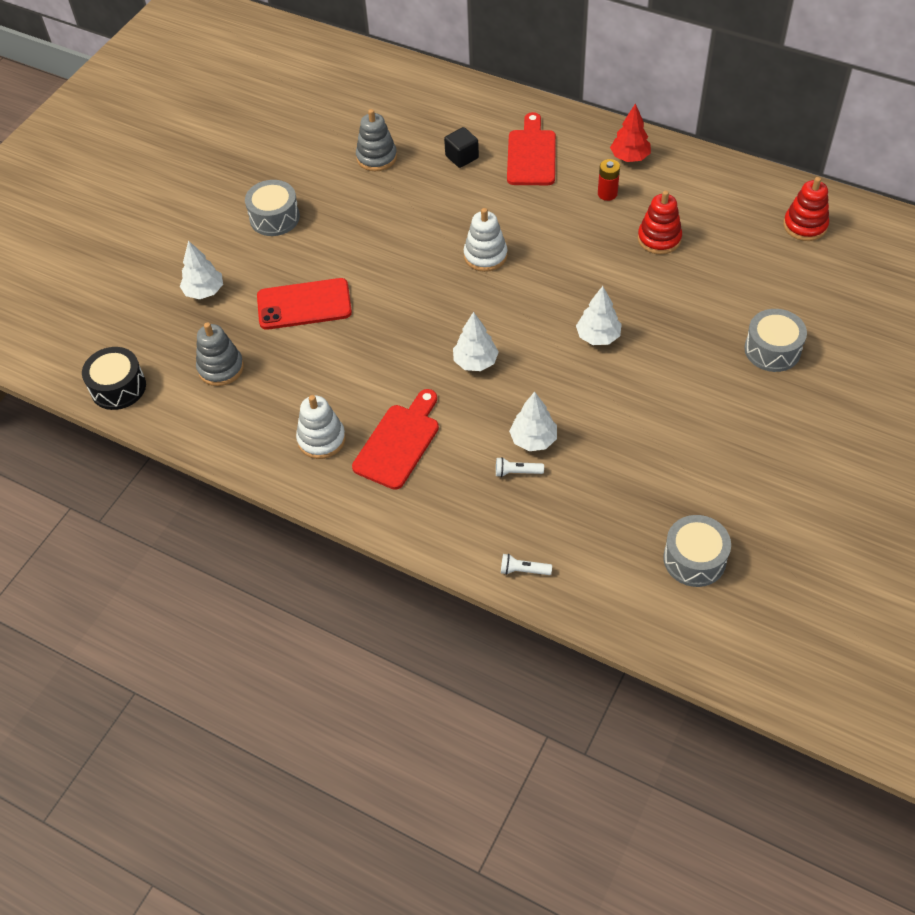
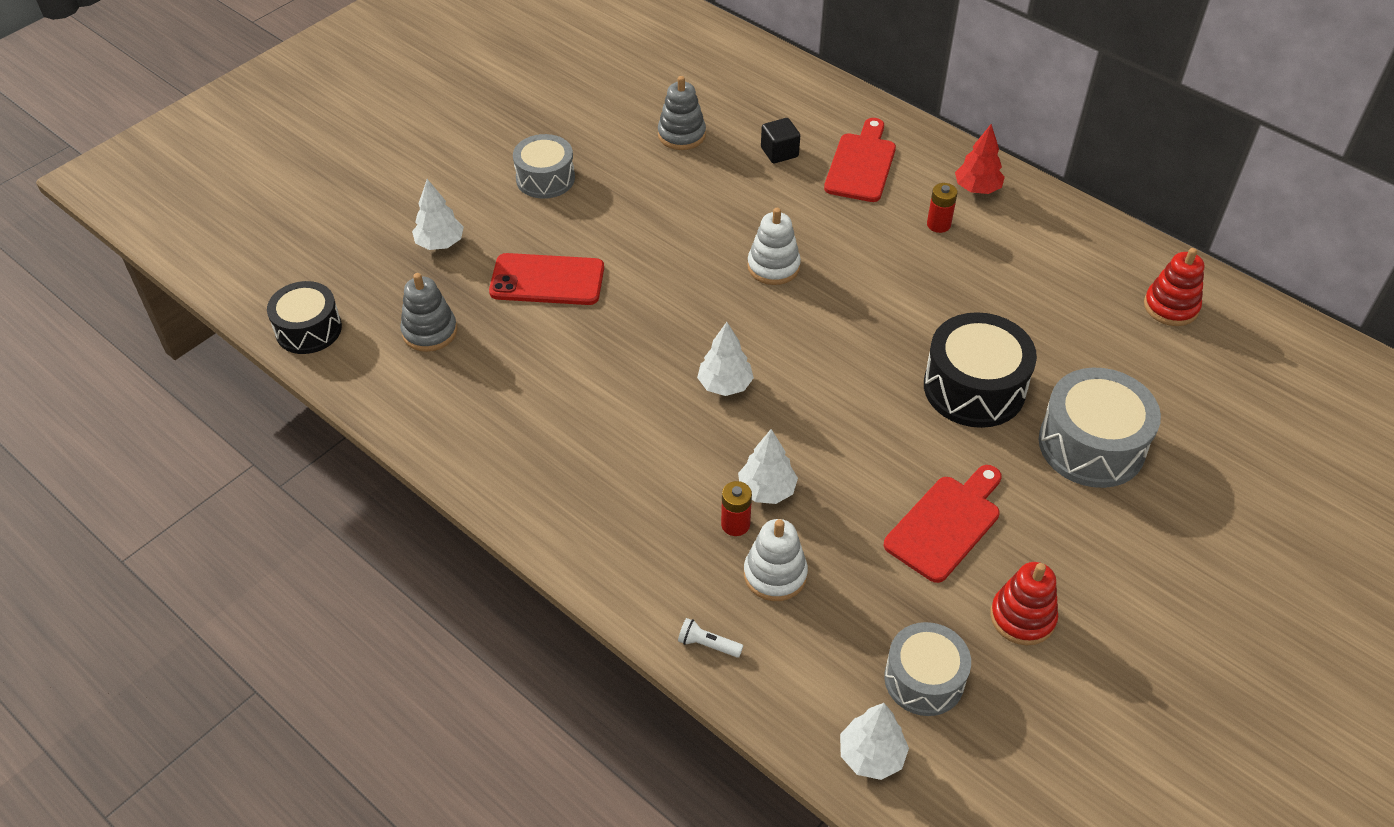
camera: 10 degrees right, 5 degrees down
(321, 439) = (517, 436): white stacking toy -> white stacking toy (775, 574)
(399, 442) = (606, 459): red cutting board -> red cutting board (946, 524)
(517, 472) = (735, 524): white flashlight -> red battery
(598, 336) = (880, 385): white tree -> white tree (871, 755)
(659, 239) = (986, 287): red stacking toy -> red stacking toy (1022, 617)
(671, 323) = (974, 388): none -> black drum
(772, 350) = (1091, 445): grey drum -> grey drum, size x1.50

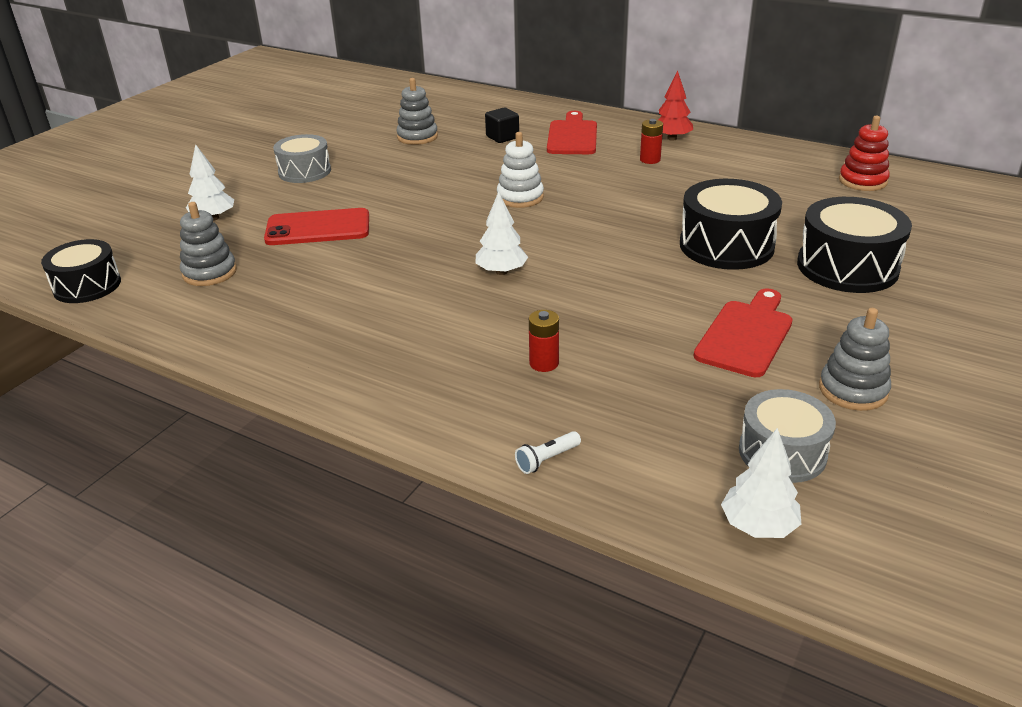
camera: 10 degrees left, 15 degrees down
(708, 644) = (547, 459): white flashlight -> white flashlight turned 45 degrees counterclockwise
(767, 490) = (566, 335): white tree -> none
(775, 574) = (597, 394): white stacking toy -> none
(1022, 617) = (853, 390): red stacking toy -> grey stacking toy
(1091, 445) = (847, 267): grey drum -> black drum

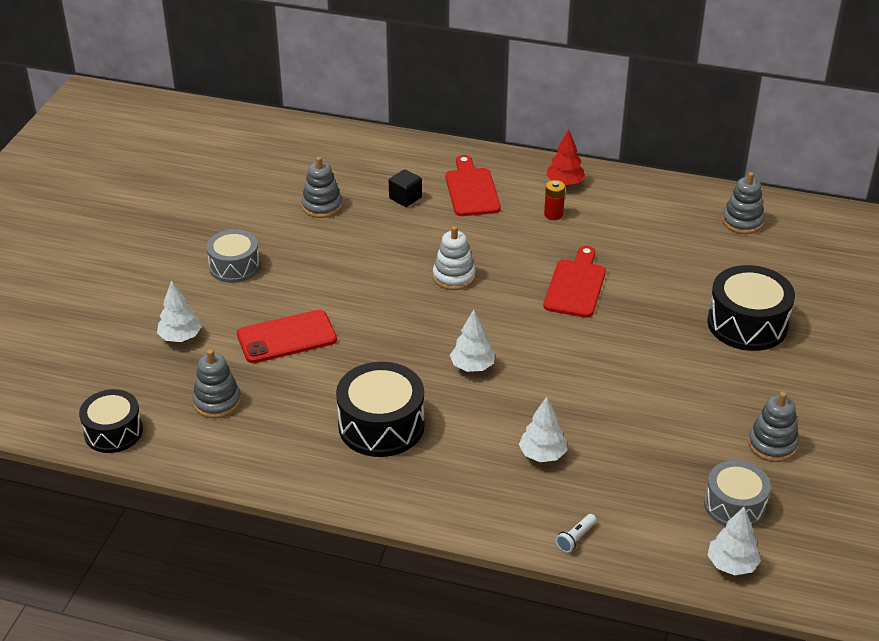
camera: 15 degrees left, 5 degrees up
(544, 363) = (542, 454): red battery -> white tree
(726, 245) = (647, 313): black drum -> black drum (381, 425)
(746, 335) = (685, 405): red cutting board -> red cutting board (576, 285)
(862, 181) = (742, 222): red stacking toy -> grey stacking toy

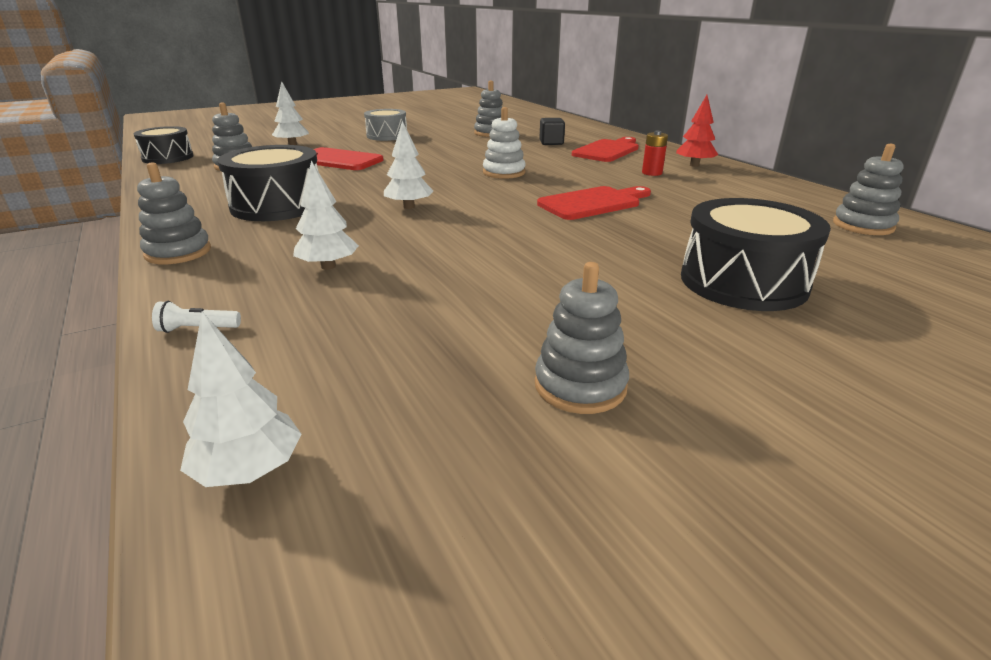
camera: 45 degrees right, 10 degrees down
(432, 508) = (178, 252): none -> grey stacking toy
(734, 505) = (401, 411): grey drum -> none

